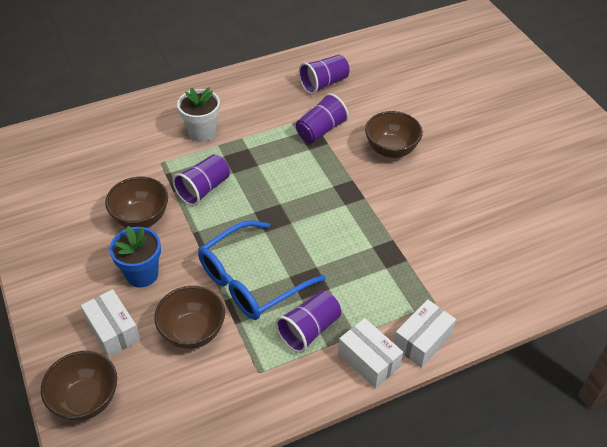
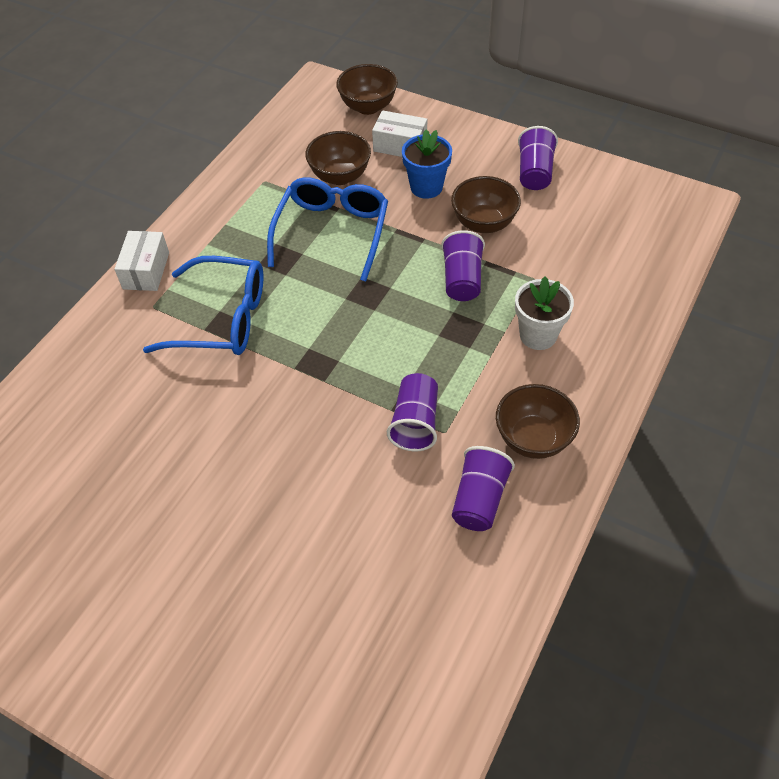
camera: 145 degrees right, 5 degrees up
(309, 329) = (249, 226): purple cup -> purple cup (534, 173)
(368, 360) = (183, 233): white box -> none
(388, 260) = (222, 319): none -> blue glasses
(391, 149) = (311, 449): brown bowl -> brown bowl (533, 439)

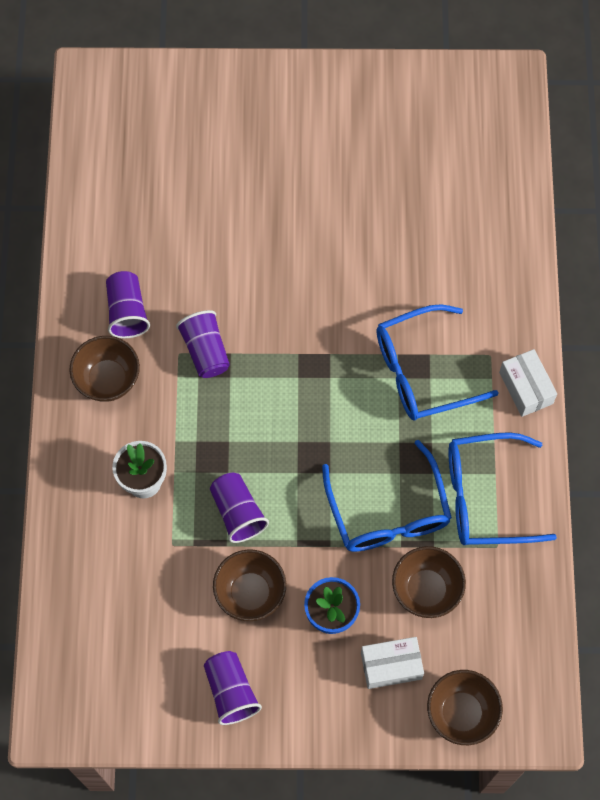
camera: 150 degrees right, 15 degrees up
(246, 213) = (485, 496): none -> blue glasses

